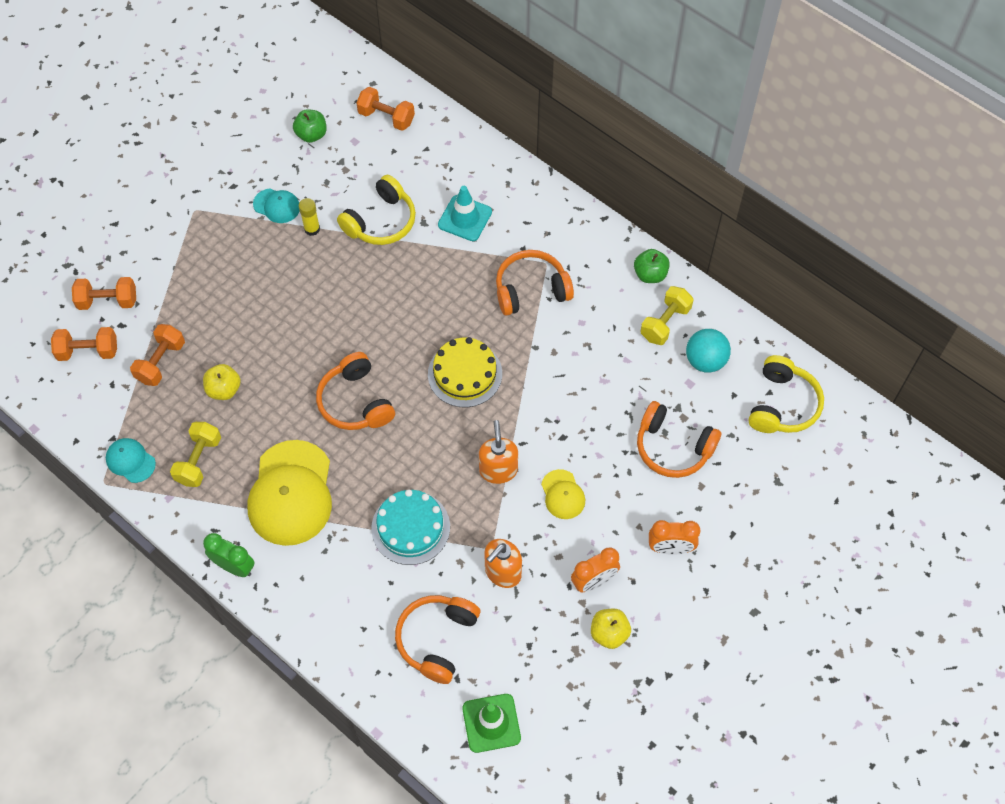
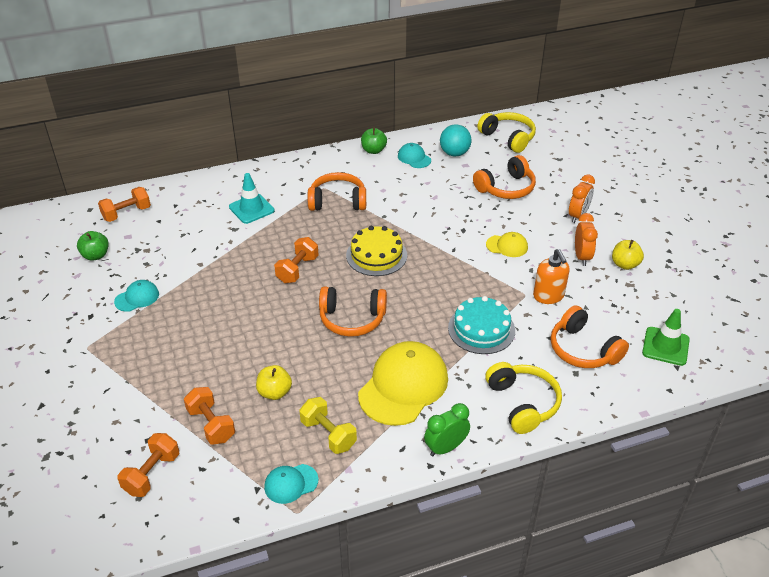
camera: 60 degrees left, 20 degrees down
(108, 301) = (114, 439): orange dumbbell -> orange dumbbell (297, 269)
(291, 493) = (403, 386): yellow cap -> yellow cap turned 90 degrees counterclockwise
(312, 229) = (179, 286): yellow glue stick -> none
(381, 221) = (211, 248): yellow headphones -> yellow headphones (523, 403)
(498, 470) = (466, 268): orange soap dispenser -> none
(531, 289) = (337, 201): orange headphones -> orange headphones turned 75 degrees clockwise
(665, 323) = (414, 158): yellow dumbbell -> turquoise cap

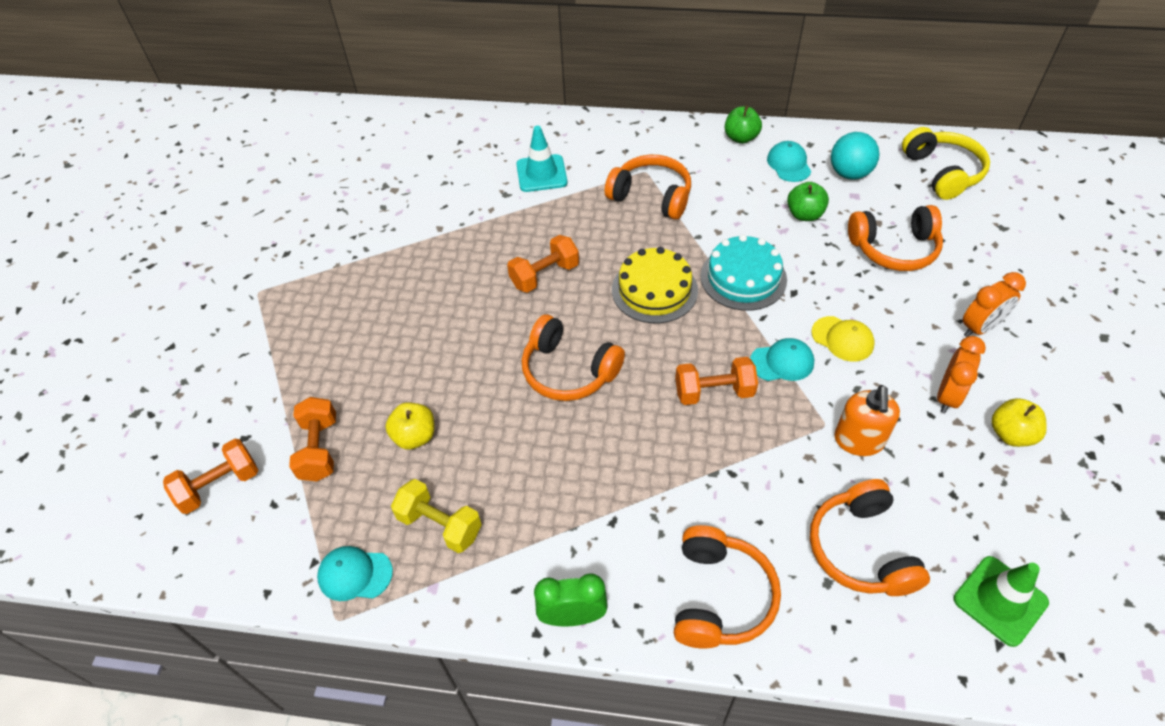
camera: 30 degrees right, 10 degrees up
(96, 255) = (338, 179): green apple -> green apple (804, 214)
(127, 213) = (402, 136): orange dumbbell -> orange dumbbell (714, 392)
(137, 298) = (346, 248): turquoise cap -> turquoise cap (782, 362)
(328, 434) = (440, 525): yellow dumbbell -> yellow dumbbell turned 45 degrees counterclockwise
(403, 386) = (574, 496): yellow cap -> none
(481, 329) = (729, 454): turquoise cake -> turquoise cake (743, 277)
(523, 403) = (720, 597): yellow headphones -> orange headphones

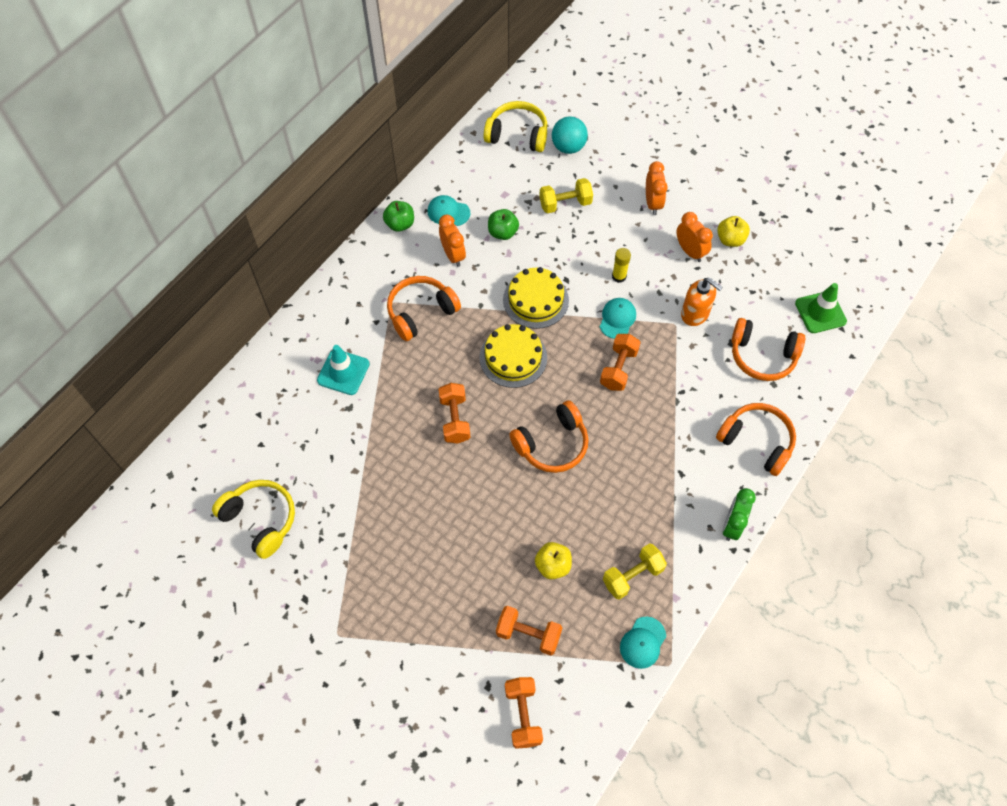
camera: 65 degrees left, 10 degrees up
(353, 189) = (260, 520): none -> yellow headphones
(740, 190) = (453, 255): none -> orange clock
(743, 277) = (535, 300): turquoise cake -> yellow cake
(842, 339) = (619, 276): yellow cap -> yellow glue stick
(849, 173) = (482, 184): turquoise ball -> turquoise ball (568, 147)
(894, 249) = (565, 204): orange headphones -> yellow dumbbell

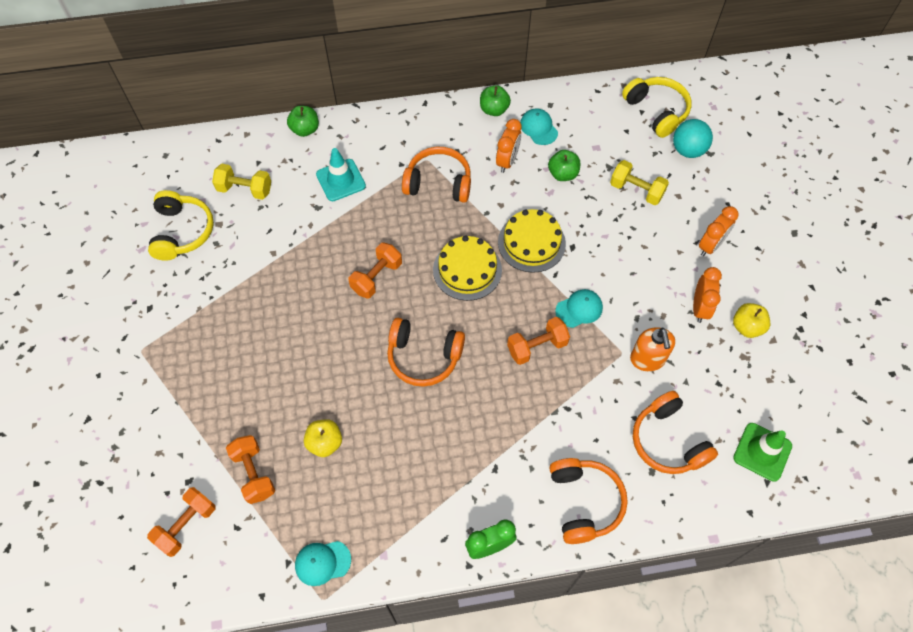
camera: 45 degrees right, 0 degrees up
(267, 357) = (305, 129): none -> green apple
(619, 276) = (617, 278): yellow glue stick -> none
(632, 576) = (371, 507): yellow dumbbell -> yellow dumbbell (245, 189)

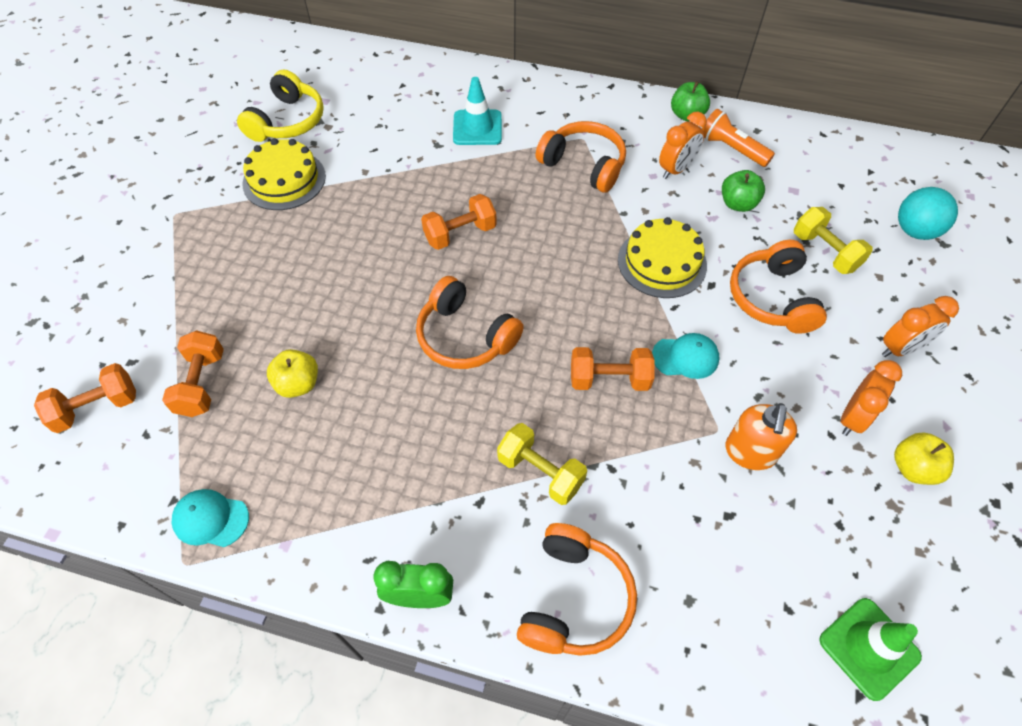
camera: 25 degrees right, 5 degrees down
(245, 189) = (373, 104): yellow dumbbell -> yellow dumbbell (540, 472)
(305, 129) = (468, 71): green apple -> none
(467, 270) = (568, 263): yellow cake -> yellow cake (284, 180)
(538, 128) = (731, 149): turquoise cap -> orange flashlight
(657, 111) = (890, 177): yellow headphones -> none
(667, 441) = (731, 570): orange headphones -> orange headphones (772, 298)

